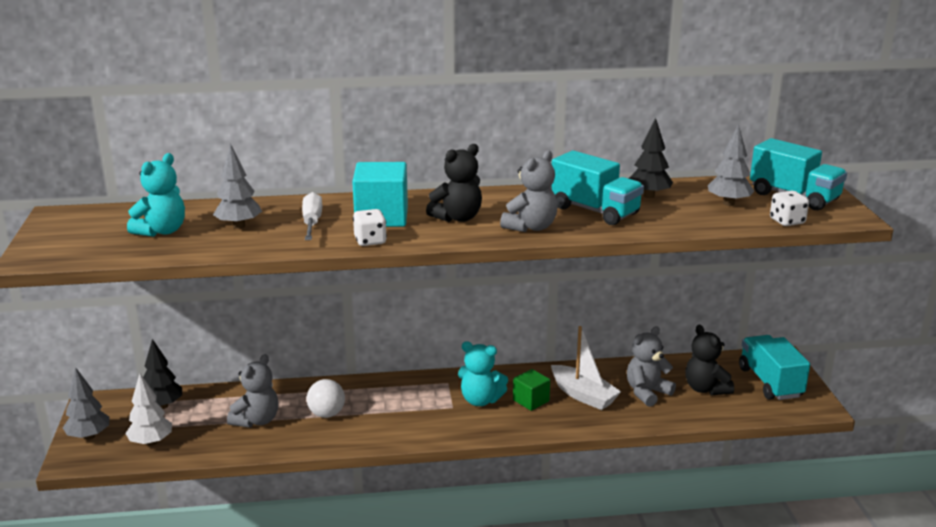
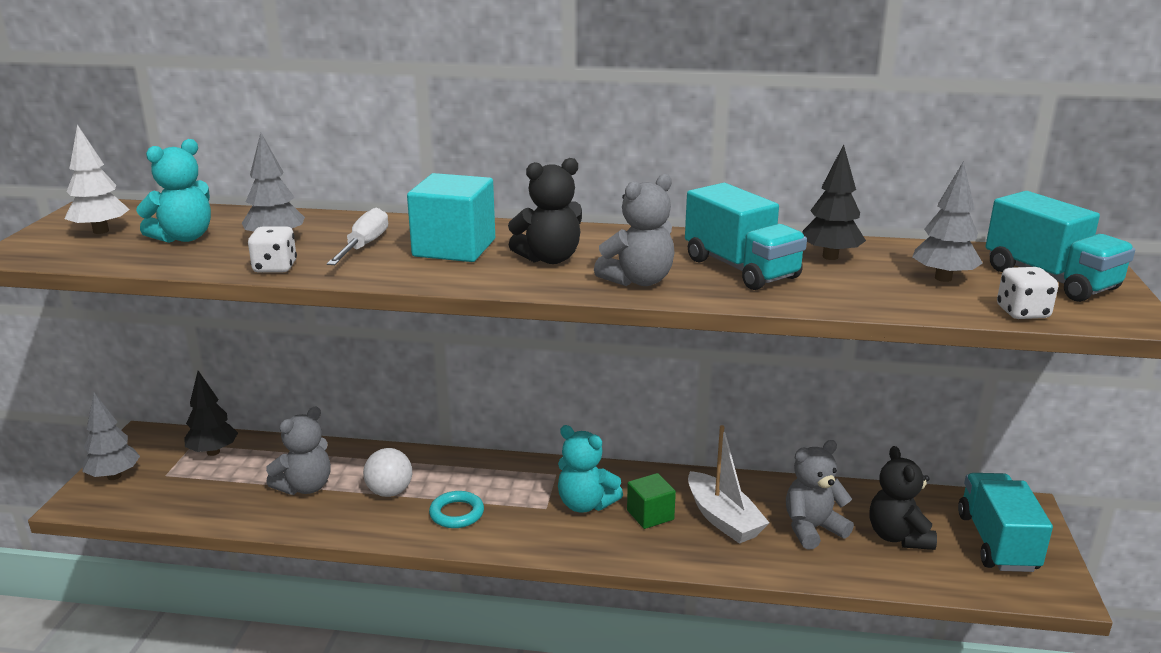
camera: 15 degrees right, 0 degrees up
(151, 442) = (174, 495): white tree -> white tree (101, 231)
(370, 241) = (416, 276): white dice -> white dice (275, 268)
(387, 421) = (456, 513): none -> turquoise ring

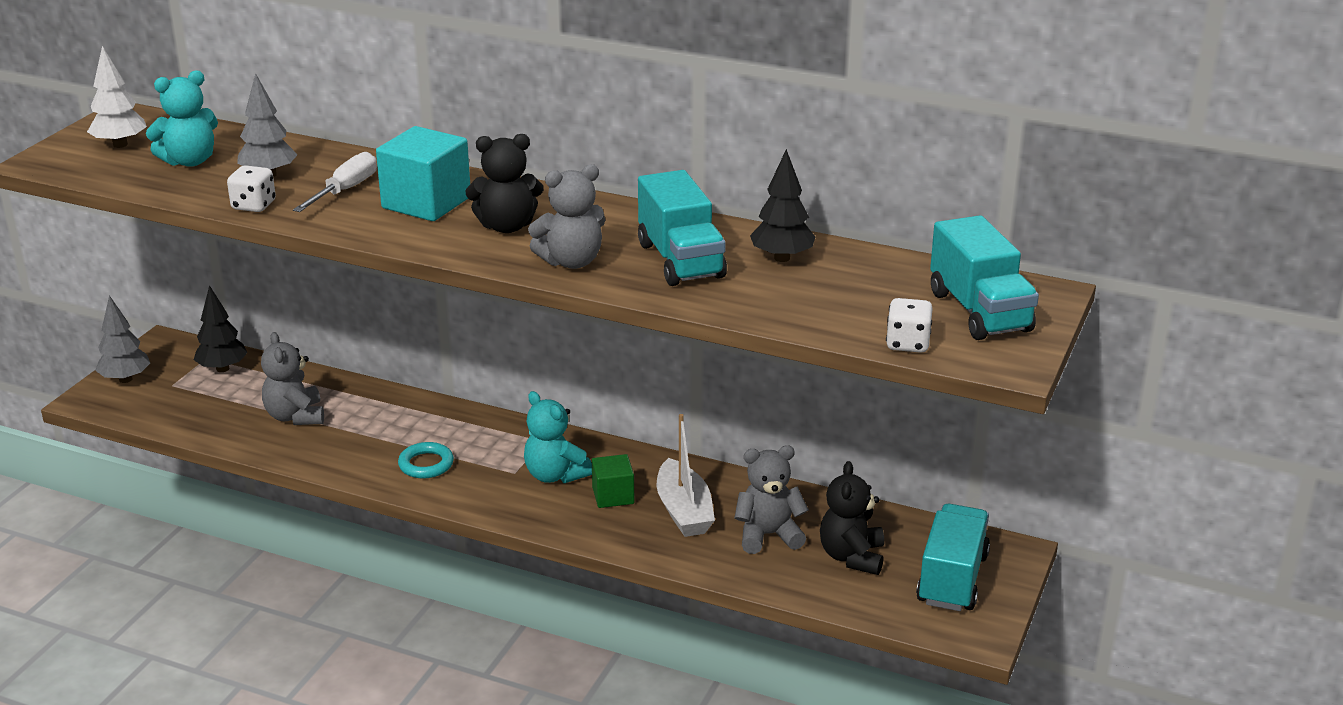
camera: 15 degrees right, 5 degrees up
(305, 487) = (295, 416): grey teddy bear -> grey teddy bear turned 105 degrees clockwise
(389, 492) = (372, 433): white ball -> none
(943, 278) = (870, 297): grey tree -> none

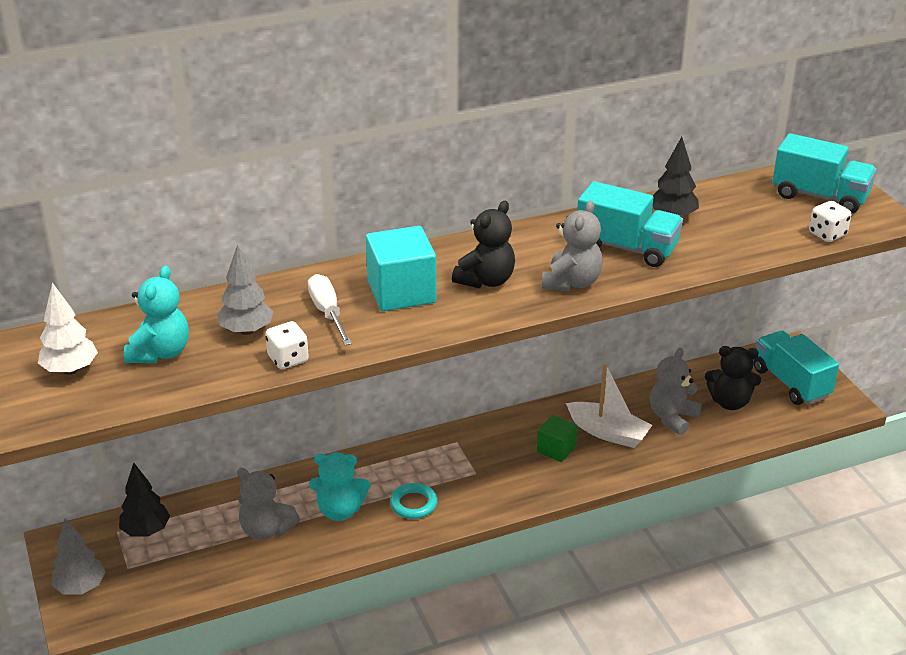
camera: 45 degrees left, 5 degrees up
(555, 475) = (502, 458): turquoise teddy bear -> turquoise teddy bear (340, 510)
(852, 557) = (730, 402): black teddy bear -> black teddy bear turned 45 degrees counterclockwise

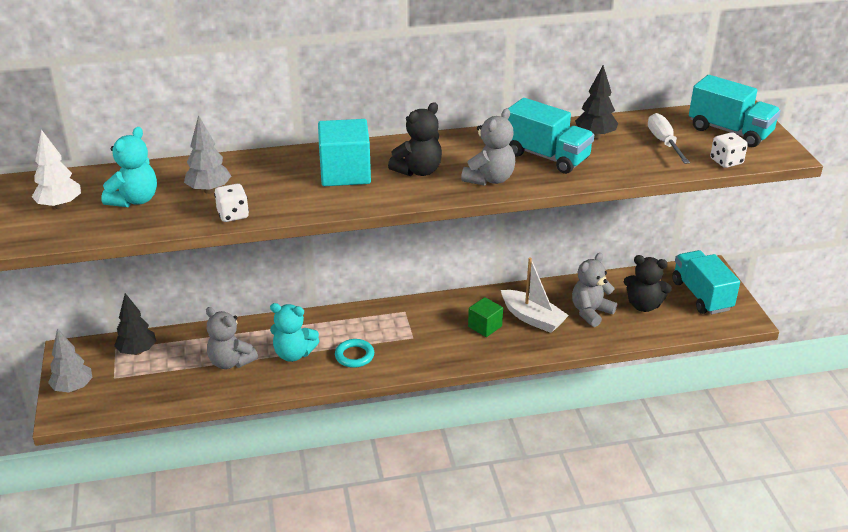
camera: 10 degrees right, 0 degrees up
(327, 313) = (279, 183): white screwdriver -> white screwdriver (664, 142)

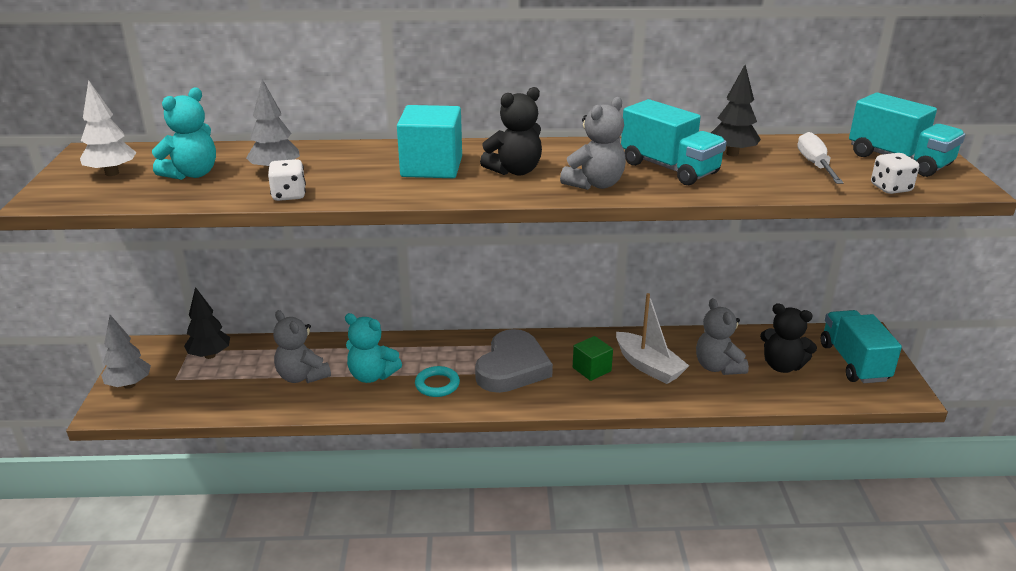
camera: 10 degrees right, 5 degrees down
(416, 332) = (512, 367): none -> grey heart
(590, 312) = (718, 367): grey teddy bear -> grey teddy bear turned 75 degrees counterclockwise

